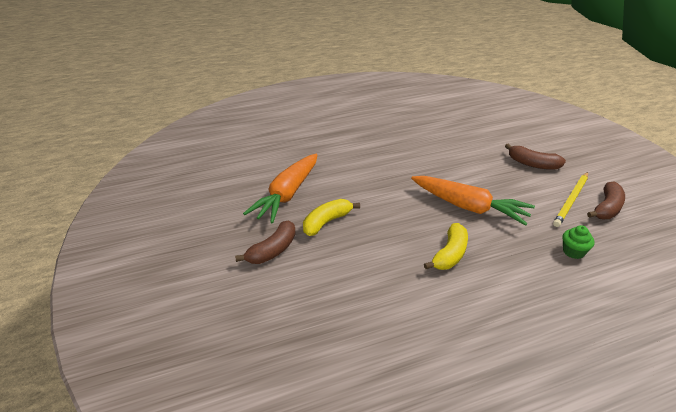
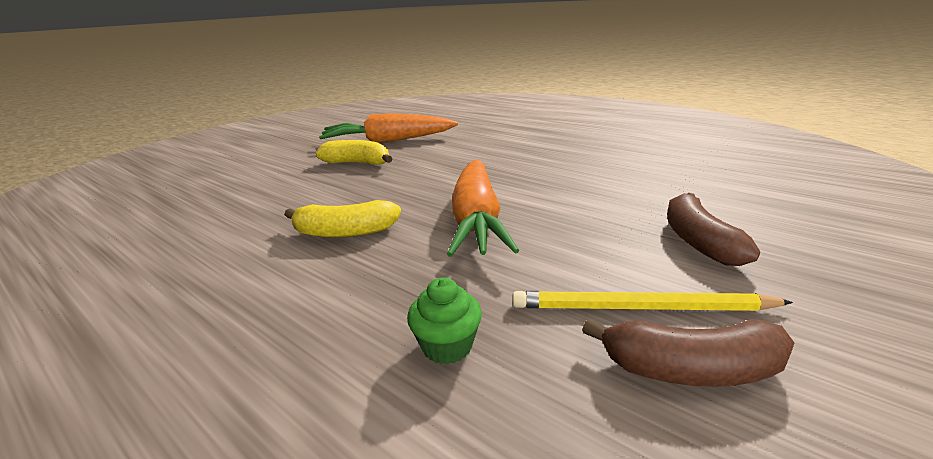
camera: 60 degrees right, 10 degrees down
(272, 250) = (294, 158): brown banana -> none

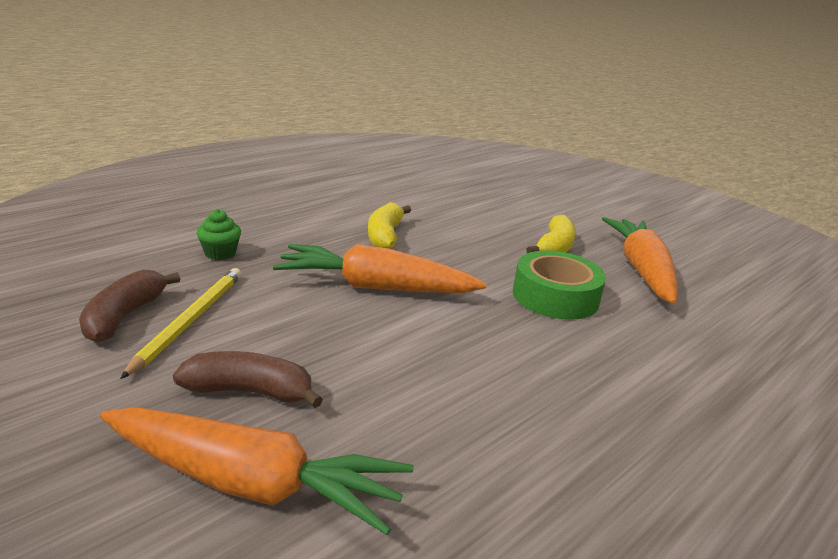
camera: 95 degrees right, 0 degrees up
(446, 160) = (555, 296): none -> green tape
(773, 217) = (253, 484): none -> orange carrot

